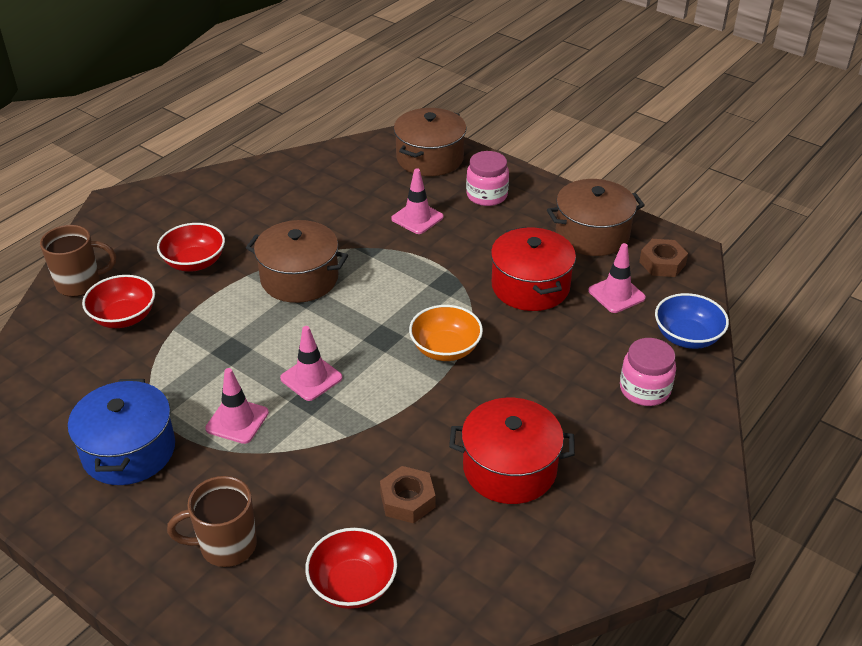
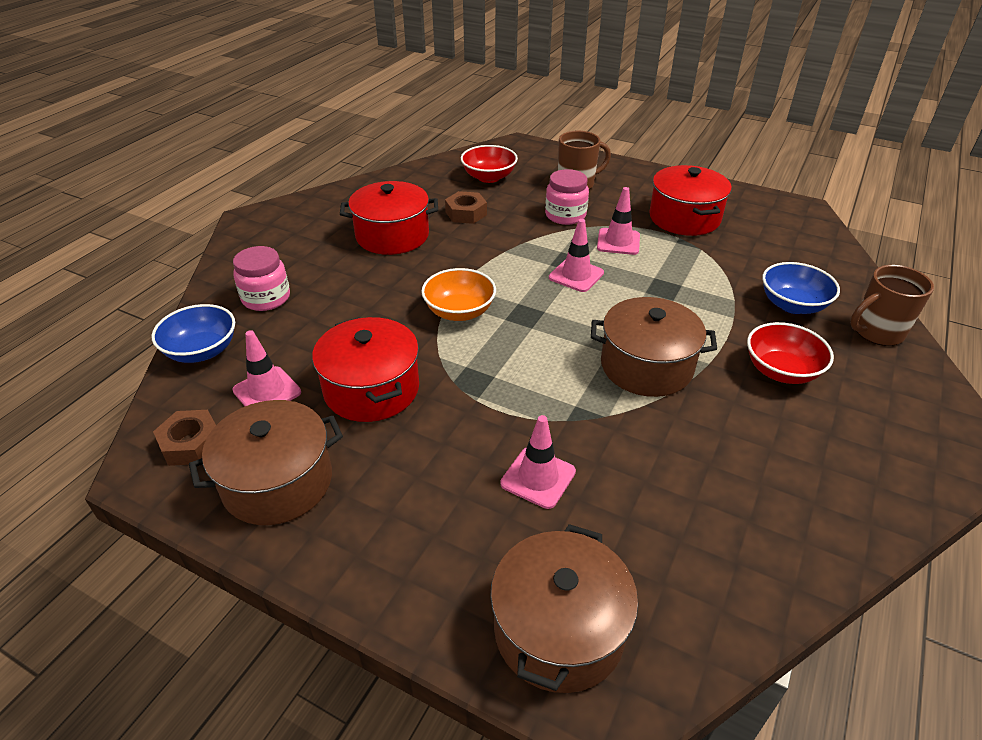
camera: 170 degrees right, 0 degrees up
(124, 317) = (792, 305): red bowl -> blue bowl
(129, 450) = (684, 218): blue pot -> red pot
(486, 195) = (440, 542): pink jar -> pink jar (565, 215)

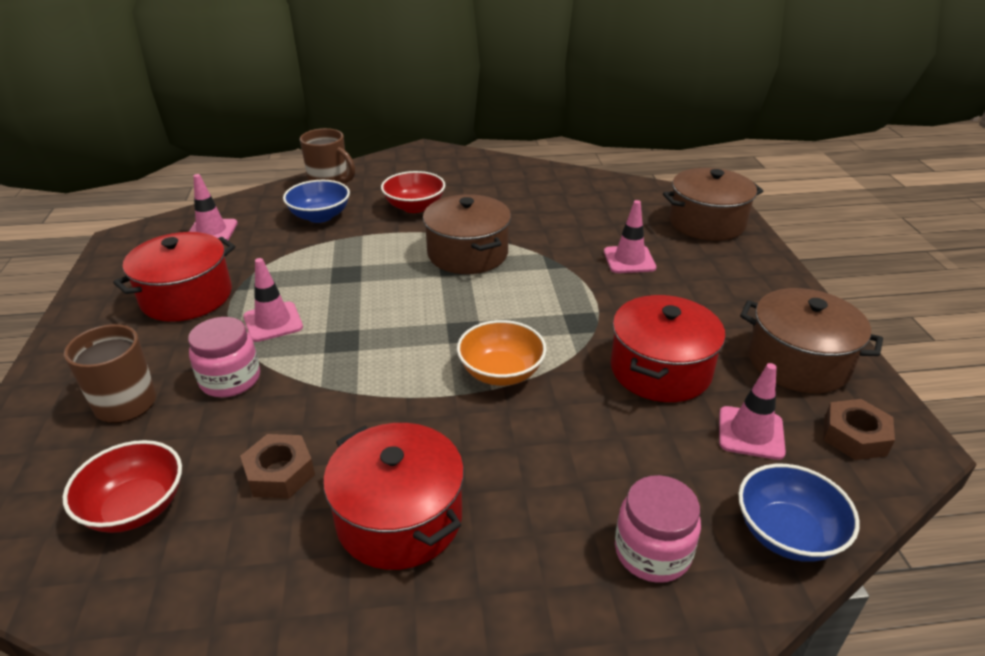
camera: 125 degrees left, 5 degrees down
(576, 275) = (365, 326): pink traffic cone -> pink traffic cone (211, 231)

